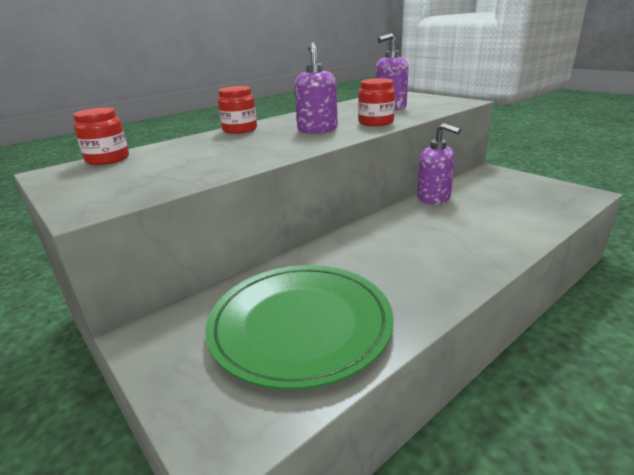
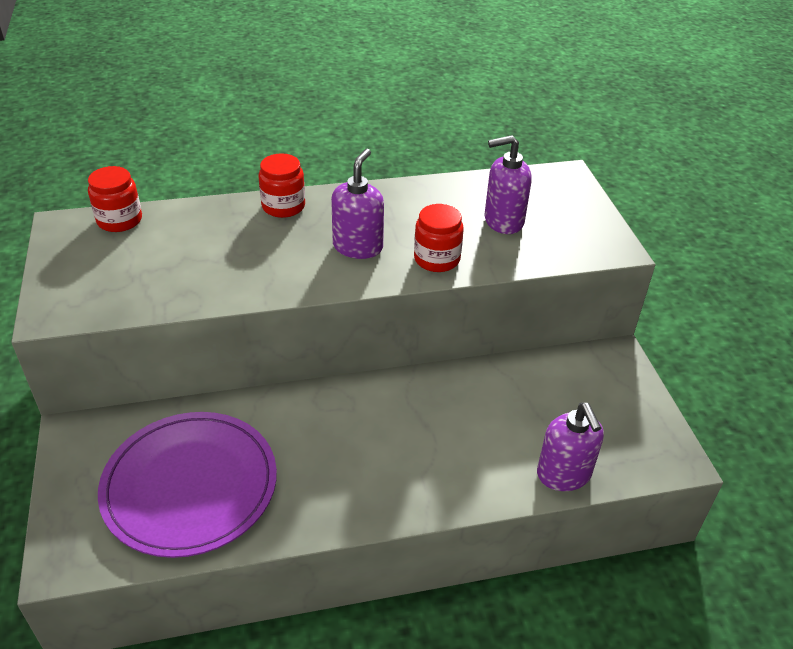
camera: 25 degrees right, 15 degrees up
(300, 325) = (190, 486): green plate -> purple plate
(434, 198) = (482, 376): purple soap dispenser -> purple soap dispenser (564, 474)

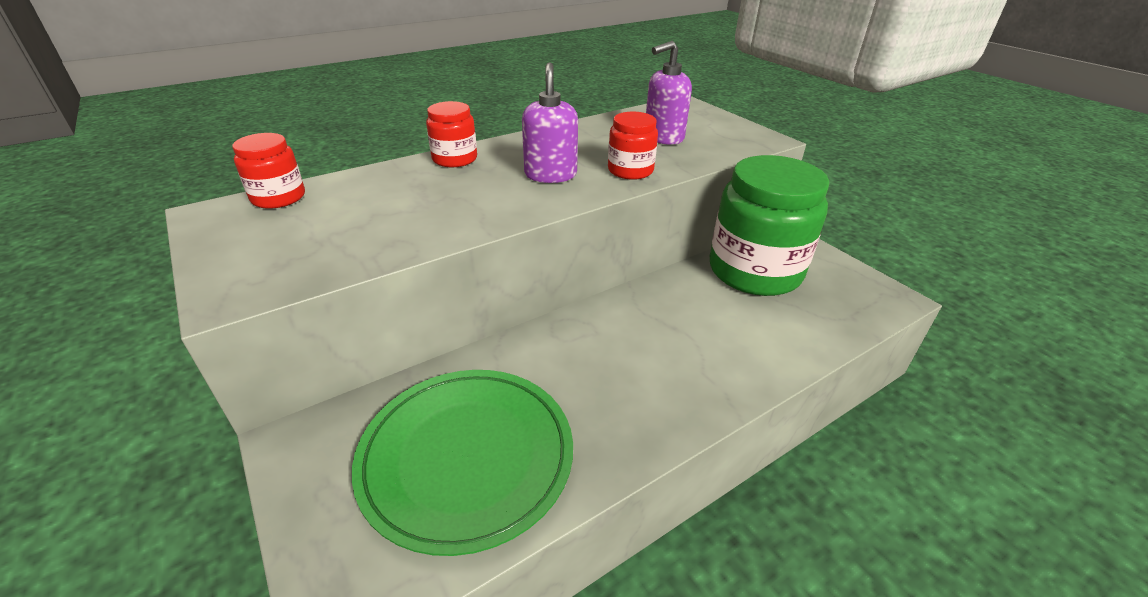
camera: 20 degrees left, 5 degrees down
(190, 486) = (467, 457): purple plate -> green plate
(549, 388) = (754, 271): none -> green jar
(564, 474) = (822, 334): purple soap dispenser -> none

